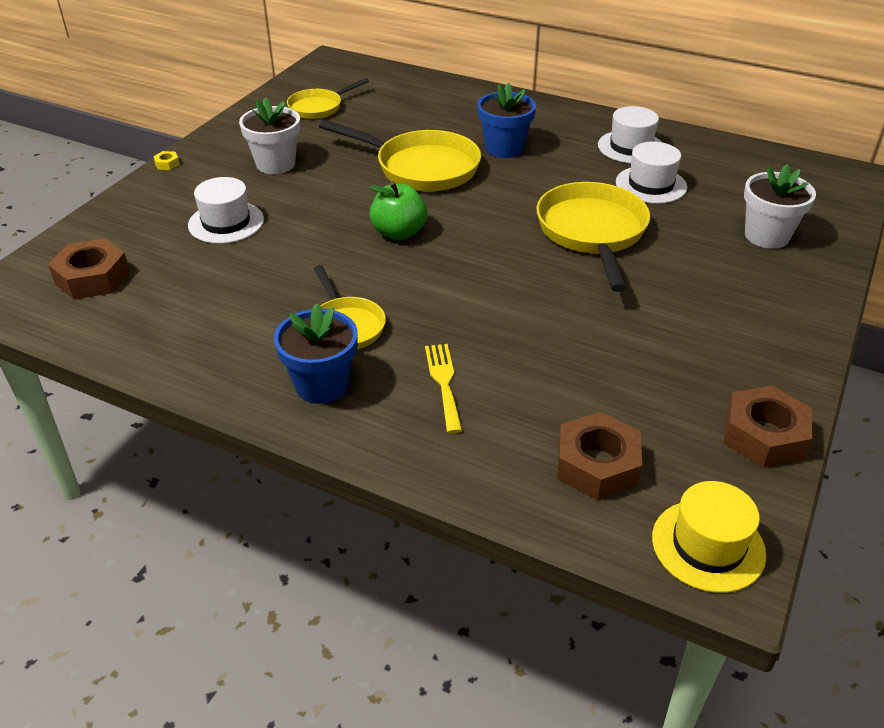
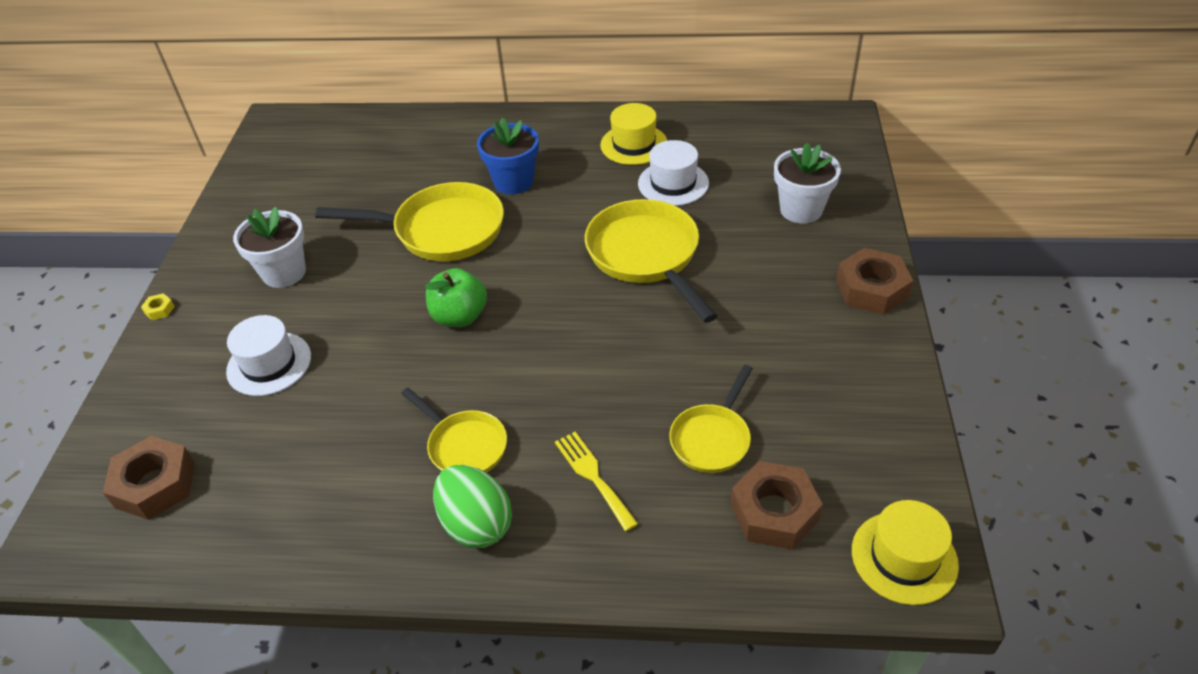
camera: 20 degrees left, 5 degrees up
(318, 107) = (293, 186): yellow pan -> yellow pan (712, 438)
(322, 385) = (476, 524): blue flower pot -> green egg
(631, 147) = (634, 144): white hat -> yellow hat
(764, 435) = (896, 426): brown nut -> brown nut (871, 289)

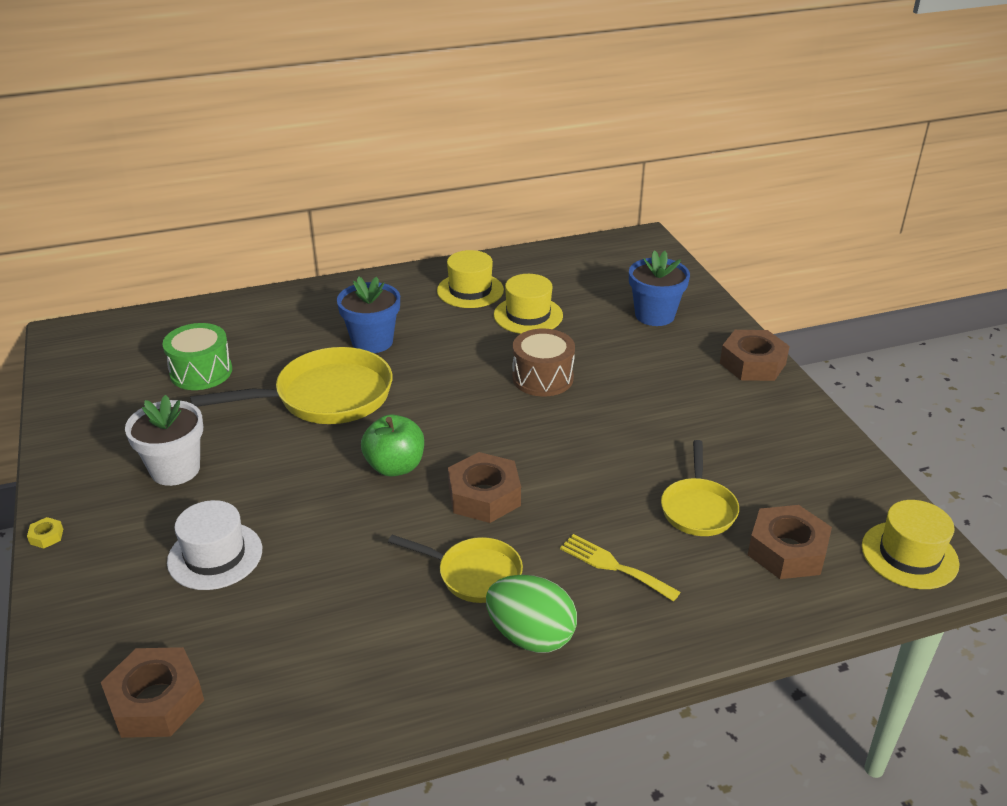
camera: 25 degrees left, 10 degrees down
(355, 181) = (201, 372): none -> green drum
(519, 368) = (484, 496): none -> brown nut
(646, 256) = (542, 378): yellow pan -> brown drum
(673, 183) = (528, 315): white hat -> yellow hat
(801, 210) = (654, 315): white flower pot -> blue flower pot

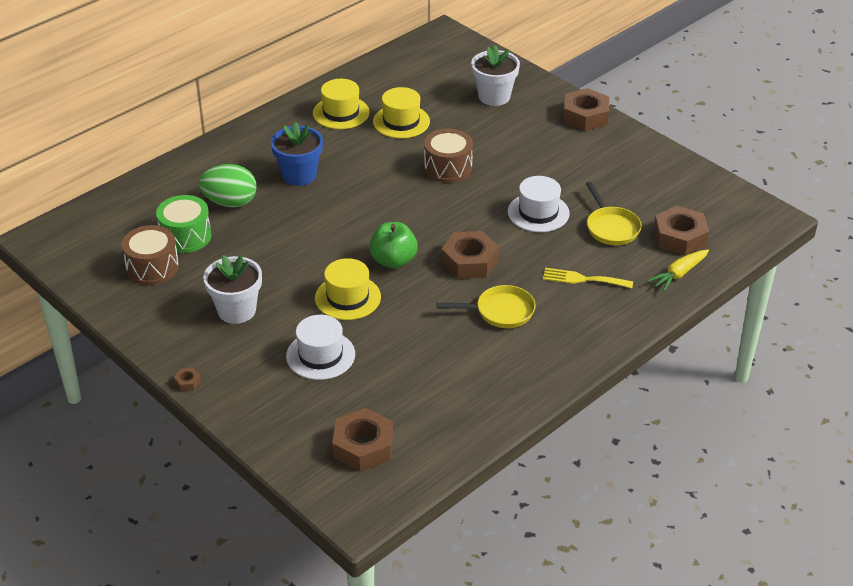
camera: 25 degrees left, 5 degrees up
(46, 536) = (187, 382): yellow nut -> brown nut
(138, 394) = (152, 267): none -> brown drum
(326, 397) = (301, 227): yellow pan -> none
(531, 636) = (561, 335): green egg -> green egg (230, 202)
(614, 461) = (538, 212): none -> white hat
(654, 315) = (494, 96): blue flower pot -> white flower pot
(754, 603) = (679, 274): none -> yellow carrot
(909, 555) = (750, 218): yellow hat -> yellow hat (347, 297)

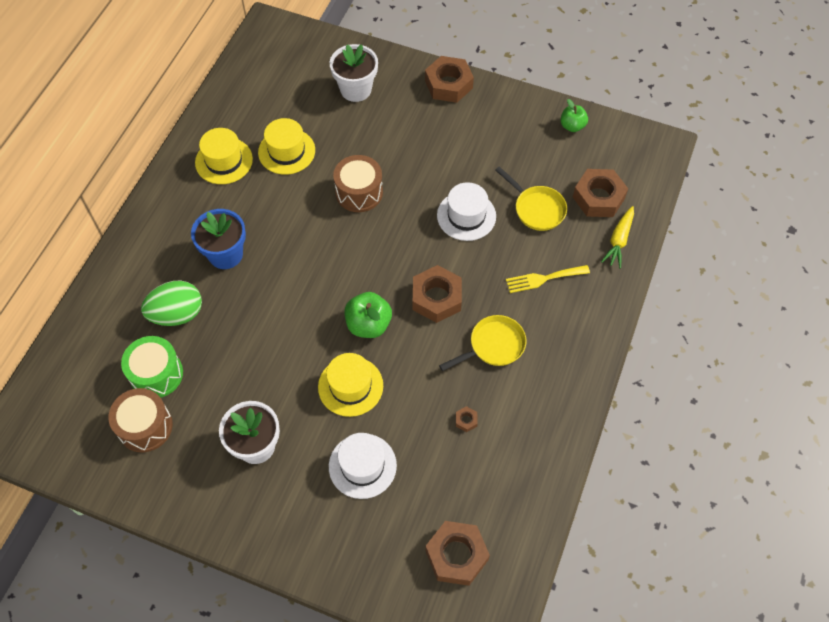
camera: 25 degrees left, 20 degrees up
(187, 382) = (257, 552): brown nut -> brown nut (466, 420)
(689, 178) = (572, 126): none -> green apple

